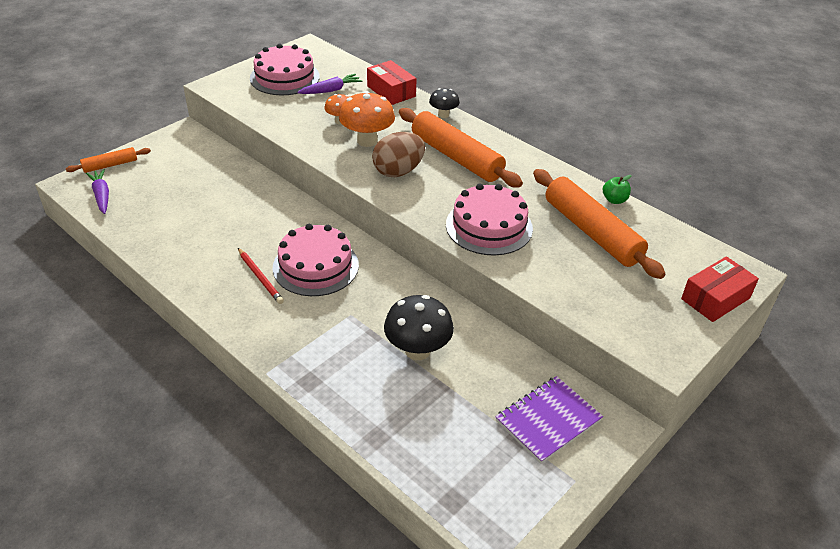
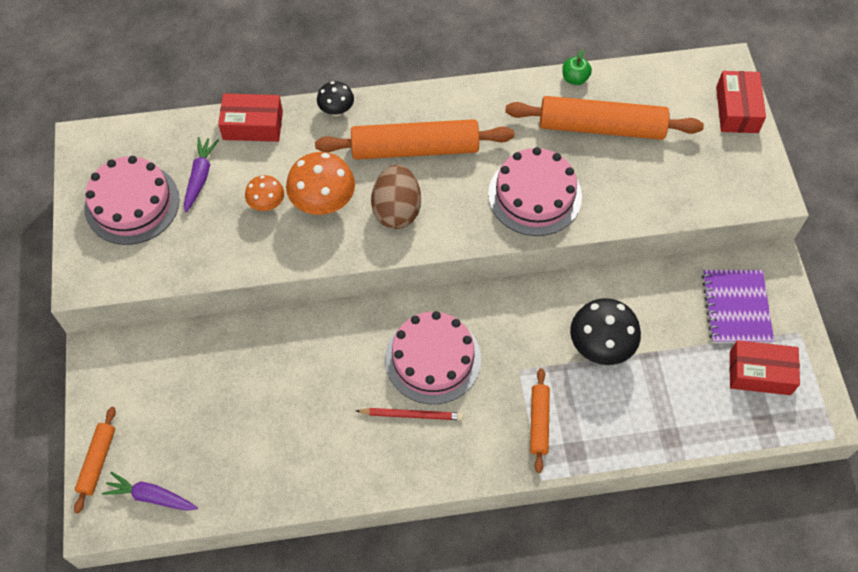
camera: 50 degrees left, 20 degrees up
(315, 347) = (539, 422): none -> orange rolling pin
(501, 470) = (760, 373): none -> red box

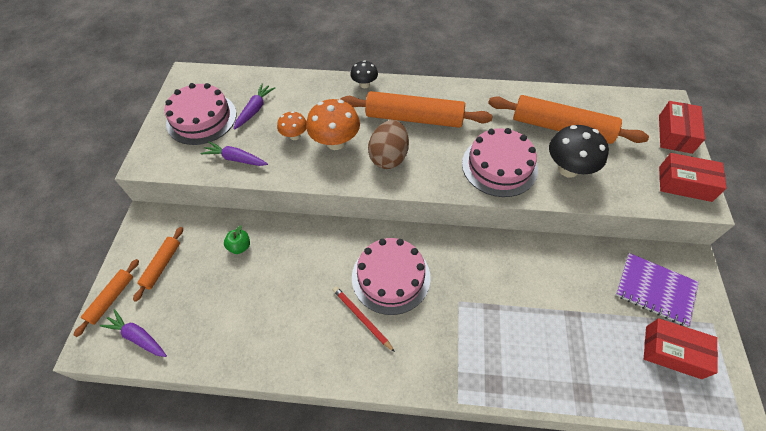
camera: 15 degrees right, 5 degrees down
(201, 252) = (236, 159): none -> purple carrot
(253, 125) = (303, 84): red box -> red box (684, 184)
(411, 414) = (361, 318): red pencil -> red pencil turned 150 degrees counterclockwise
(539, 422) = (466, 350): orange rolling pin -> orange rolling pin (162, 265)
(575, 78) = (546, 92): green apple -> green apple (240, 246)
(600, 347) = (531, 297): black mushroom -> black mushroom (568, 169)
(736, 308) = (655, 290): purple notebook -> purple notebook turned 75 degrees counterclockwise

